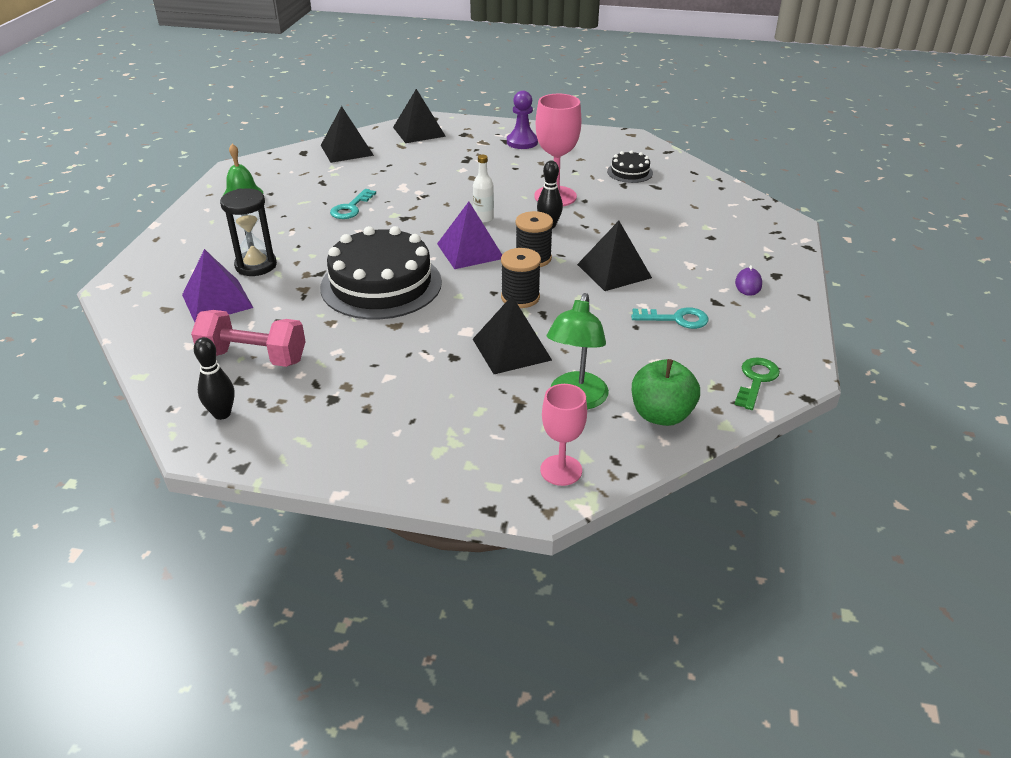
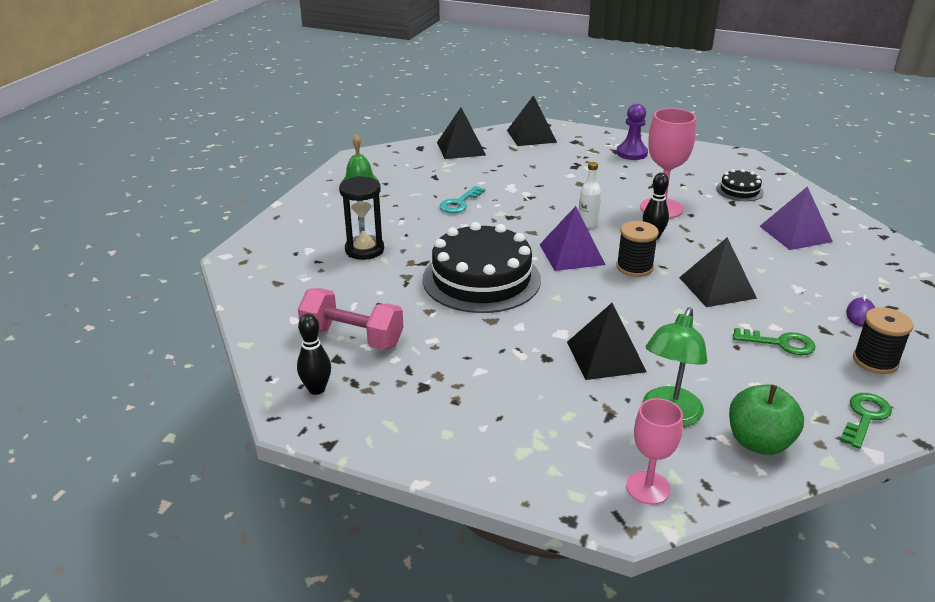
camera: 10 degrees right, 5 degrees down
(217, 301) = (325, 280): purple pyramid -> purple pyramid (795, 234)
(520, 297) = (618, 305): black spool -> black spool (875, 361)
(676, 319) = (780, 343): turquoise key -> green key

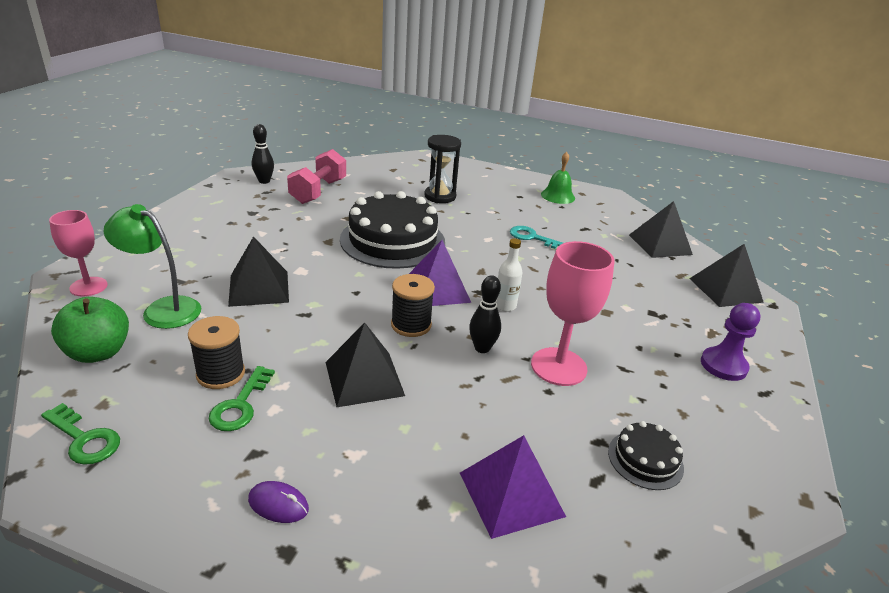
camera: 85 degrees right, 0 degrees up
(875, 361) = (174, 484): black spool -> black spool (221, 374)

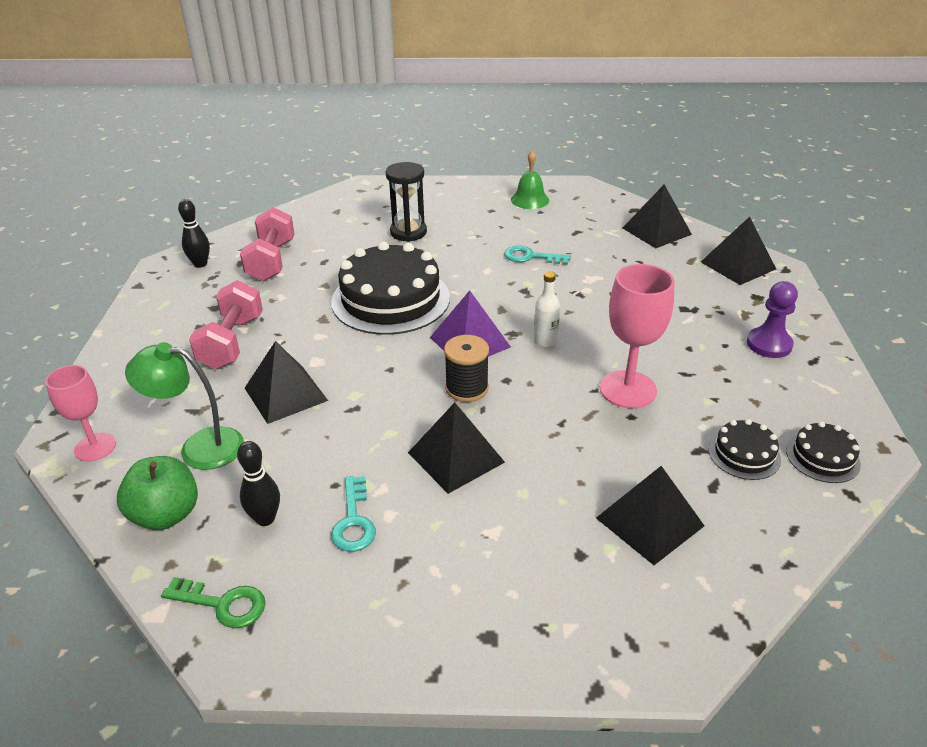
camera: 15 degrees left, 5 degrees up
(221, 374) = (312, 496): black spool -> none
(240, 405) = (353, 521): green key -> turquoise key
(246, 240) = (232, 342): none -> pink dumbbell
(278, 504) = (454, 599): purple mouse -> none
(482, 348) = (548, 392): black bowling pin -> black bowling pin (265, 518)
(511, 494) = (649, 522): purple pyramid -> black pyramid
(731, 488) = (822, 457): none -> black cake

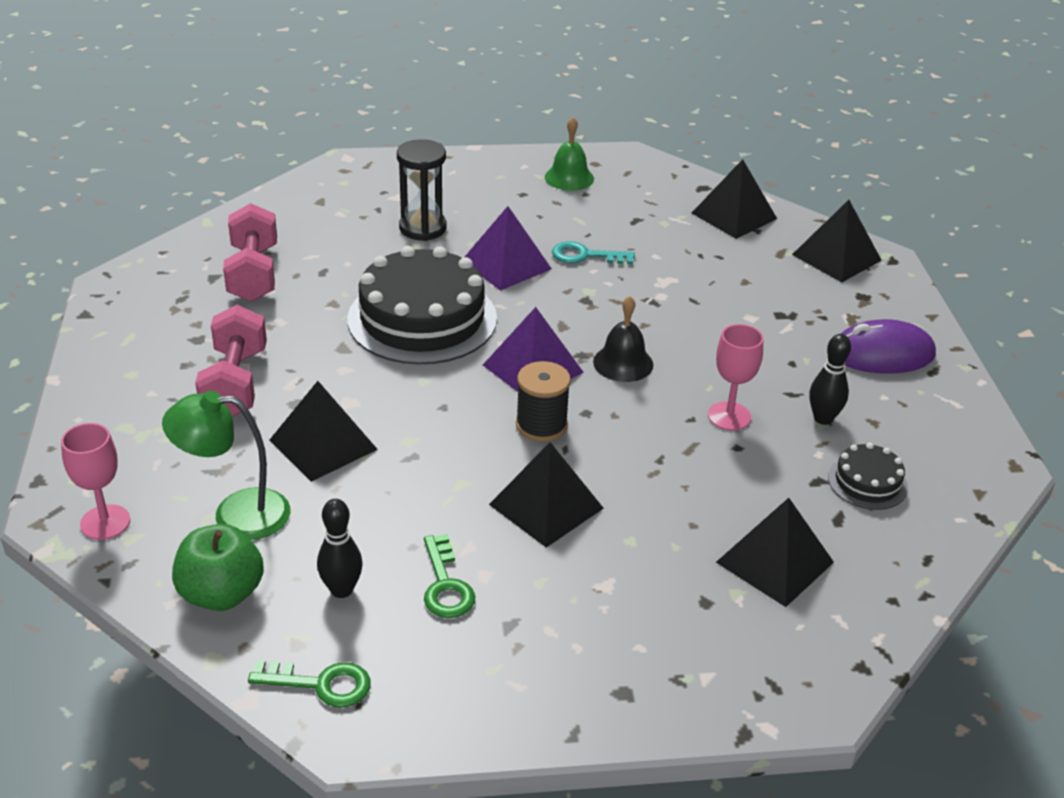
camera: 10 degrees left, 0 degrees up
(200, 264) = (159, 281): black bowling pin -> black bowling pin (823, 418)
(353, 521) = (445, 585): turquoise key -> green key
(466, 261) = (506, 264): none -> purple pyramid
(545, 341) = (623, 363): white bottle -> black bell
(628, 389) = (729, 416): pink goblet -> pink goblet, size x0.65
(769, 344) = (882, 354): purple pawn -> purple mouse
(822, 457) = (951, 480): black cake -> none

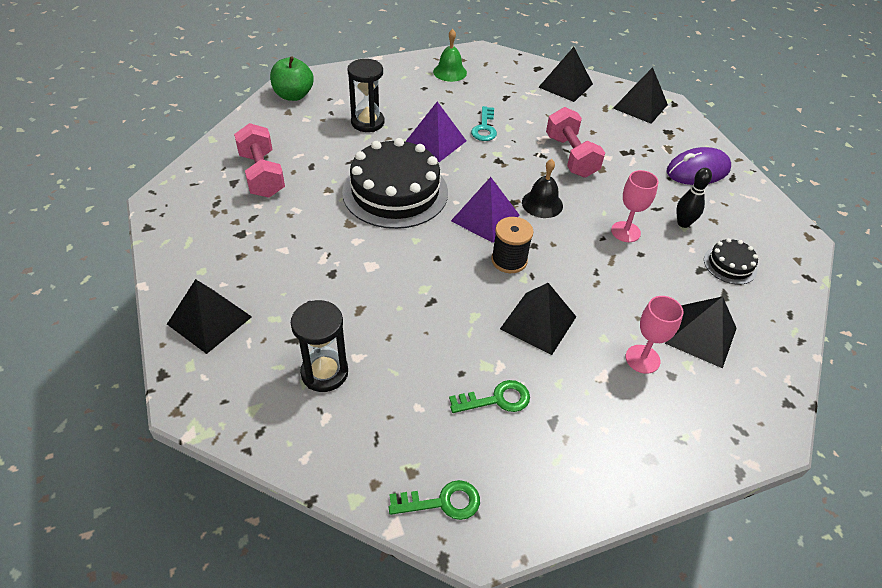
camera: 15 degrees left, 10 degrees up
(105, 522) = (228, 400): pink goblet -> pink goblet (642, 359)
(221, 594) = (340, 442): green apple -> green apple (293, 95)
(235, 384) = (283, 265): pink dumbbell -> pink dumbbell (571, 156)
(236, 514) = (324, 373): green lamp -> black hourglass
(323, 444) = (365, 303): black pyramid -> black pyramid (209, 320)
(341, 590) = (426, 419): black bowling pin -> none
(445, 585) = (496, 399): green key -> green key turned 75 degrees counterclockwise
(585, 256) = (484, 128): turquoise key -> turquoise key turned 75 degrees counterclockwise

